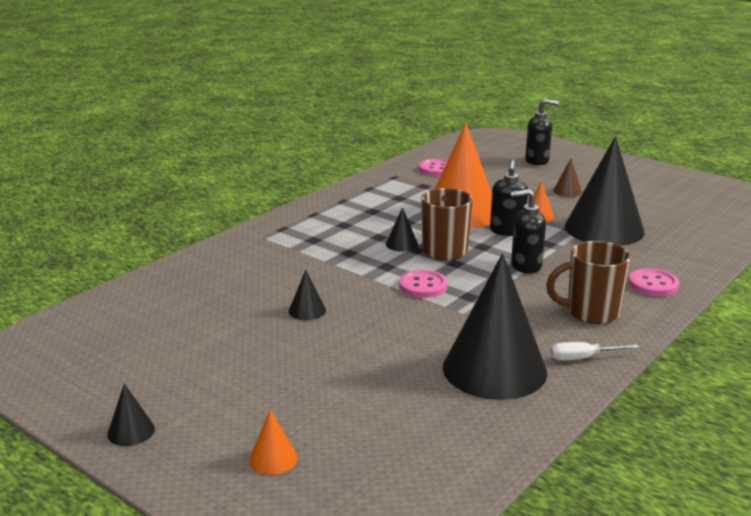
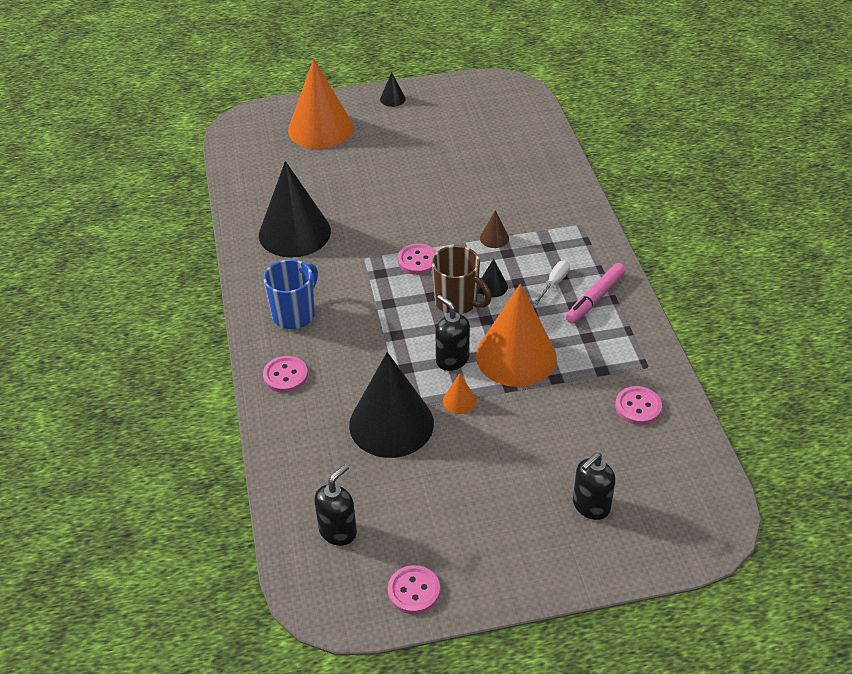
camera: 130 degrees right, 20 degrees up
(273, 459) = (320, 129): orange cone -> orange cone, size x2.49
(307, 310) = (443, 196): black cone -> none
(352, 206) = (595, 298): none -> pink marker
(525, 266) = (386, 328): black soap dispenser -> black soap dispenser (338, 531)
(567, 191) = (490, 465): brown cone -> brown cone (494, 238)
(582, 358) = (260, 273): white screwdriver -> white screwdriver (554, 283)
(591, 312) = (294, 314): brown mug -> blue mug
(688, 182) = (414, 591): none -> pink button

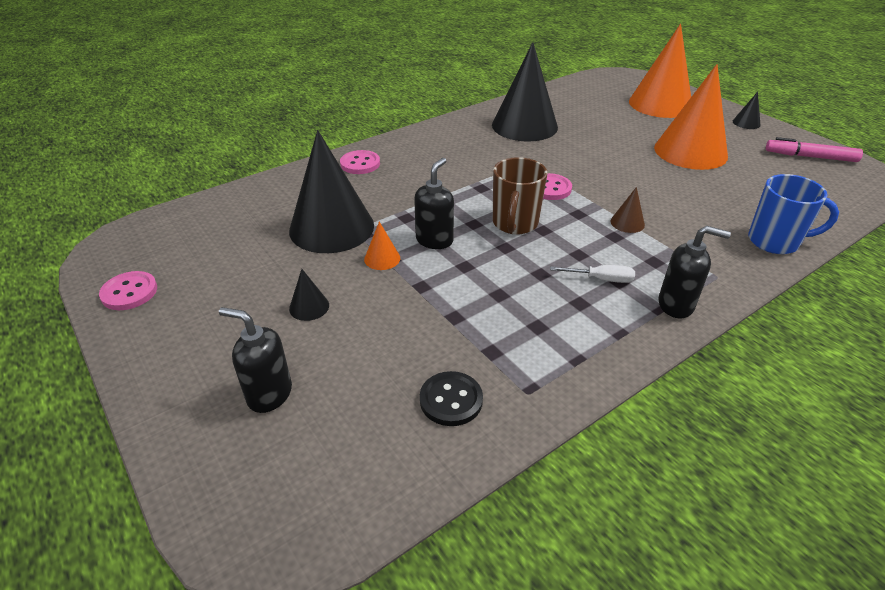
camera: 65 degrees right, 5 degrees down
(294, 314) = (431, 150): blue mug -> blue mug (775, 242)
(338, 531) = (194, 233): black soap dispenser -> black soap dispenser (676, 305)
(492, 286) = (556, 239): black cone -> black cone (309, 307)
(516, 356) = (468, 279): orange cone -> orange cone (690, 151)
(595, 298) = (606, 317): pink marker -> pink marker (810, 157)
(638, 407) = (451, 400): pink button -> black button

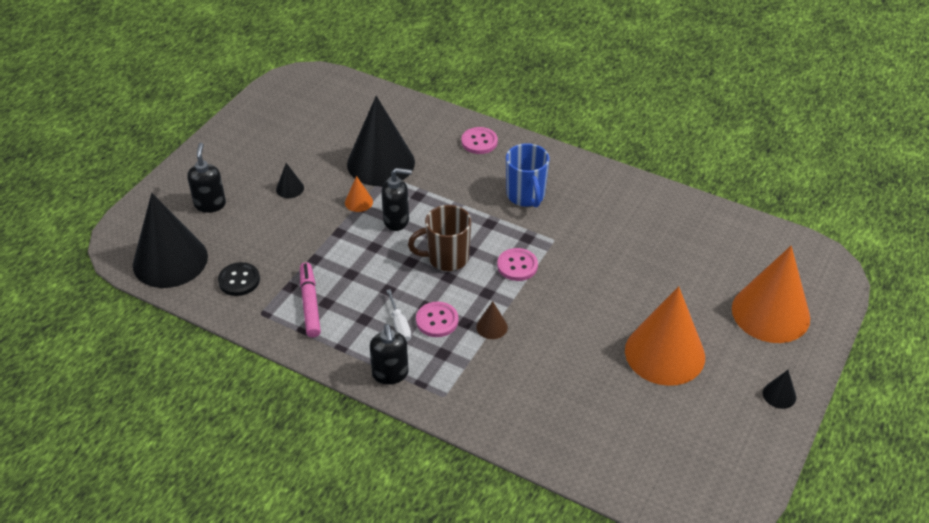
camera: 65 degrees right, 5 degrees up
(129, 292) = (263, 109): pink button -> pink button (437, 320)
(524, 126) = (627, 219): black cone -> black cone (170, 260)
(775, 242) = (523, 432): blue mug -> blue mug (526, 196)
(810, 157) = (729, 457): pink marker -> pink marker (310, 304)

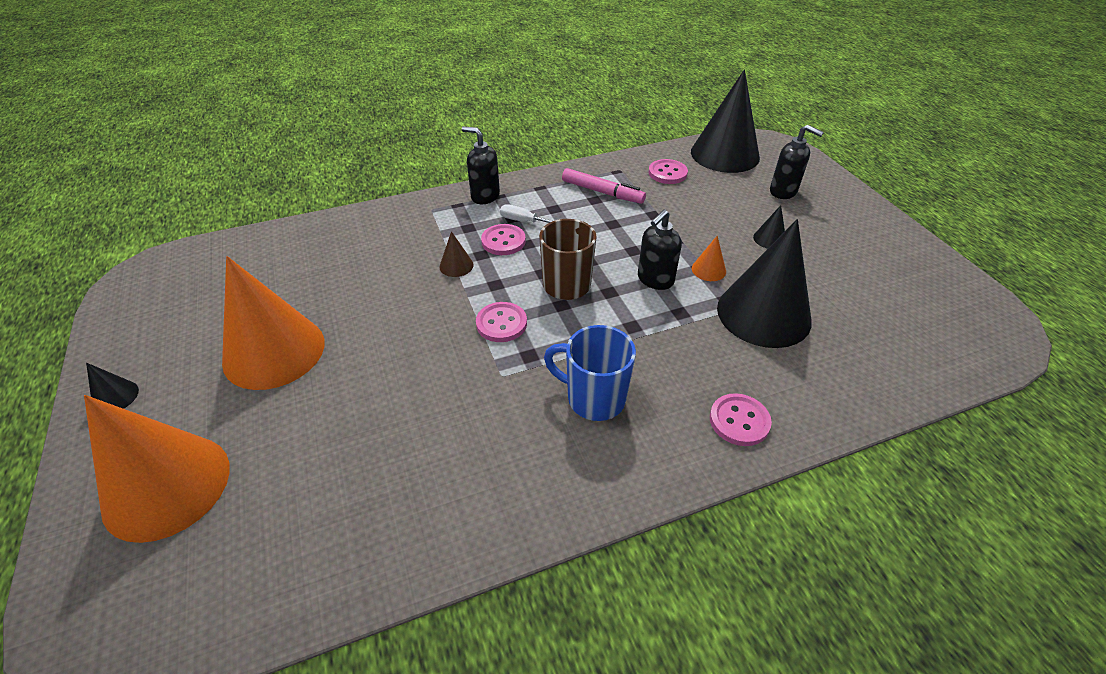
camera: 130 degrees right, 0 degrees up
(239, 280) = (667, 173): black button -> pink button

